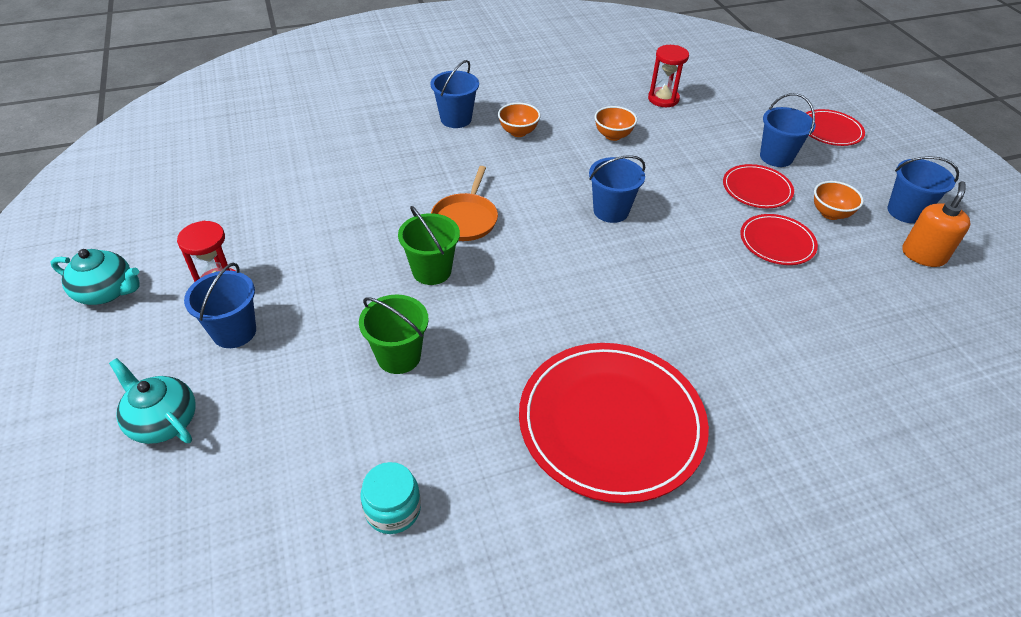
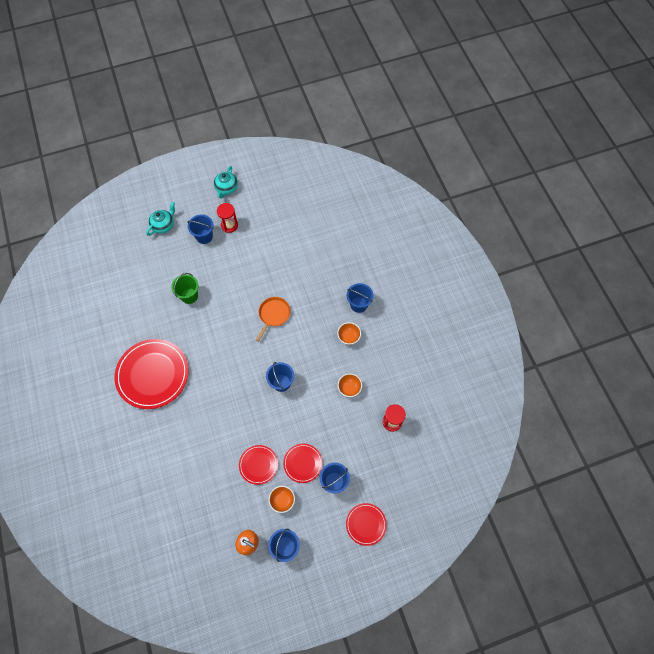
camera: 90 degrees right, 20 degrees up
(393, 509) = (123, 302): turquoise jar -> none
(432, 271) = (238, 303): green bucket -> none
(465, 219) = (273, 315): orange pan -> orange pan turned 105 degrees clockwise

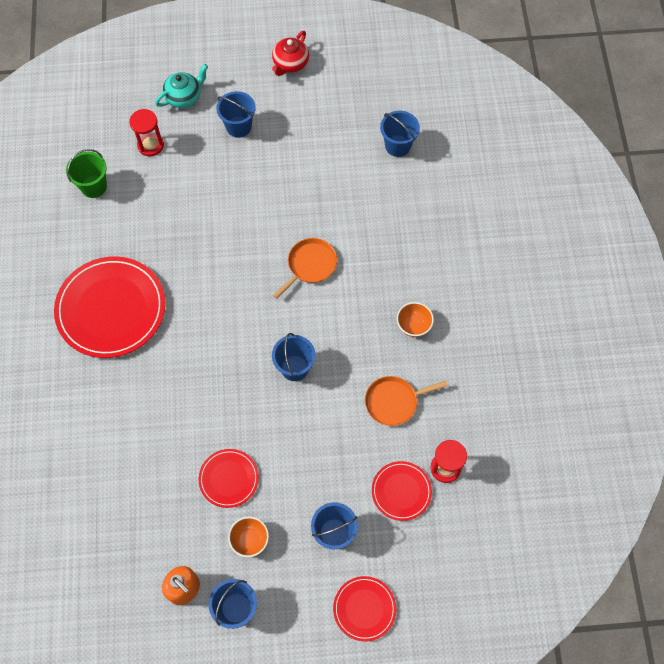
camera: 15 degrees right, 0 degrees up
(189, 296) = (194, 208): green bucket -> green bucket (93, 186)
(226, 188) = (290, 63): turquoise teapot -> red teapot
(229, 225) = (280, 119): red hourglass -> red hourglass (150, 145)
(303, 463) = (294, 494): red plate -> red plate (401, 491)
(349, 388) = (394, 402): orange bowl -> orange pan
(358, 304) = (442, 281): blue bucket -> blue bucket (397, 146)

